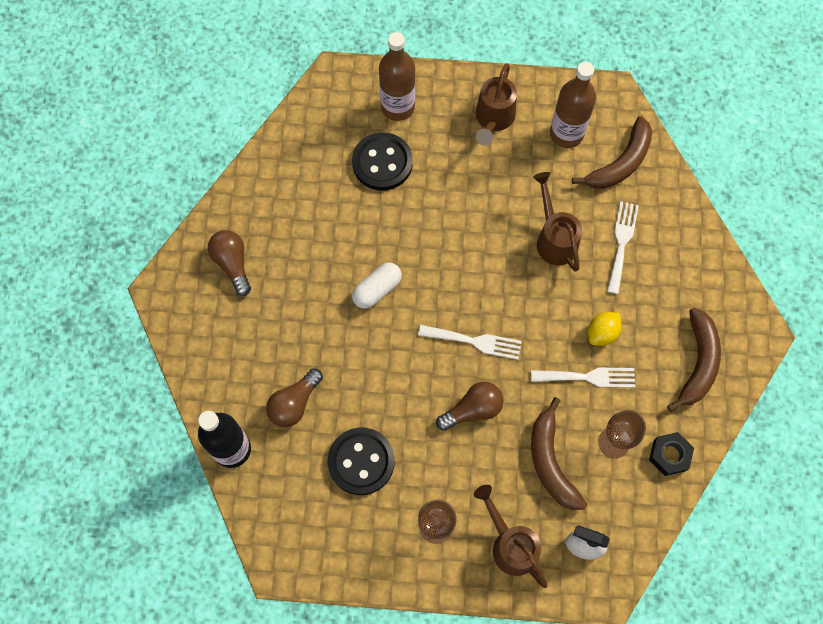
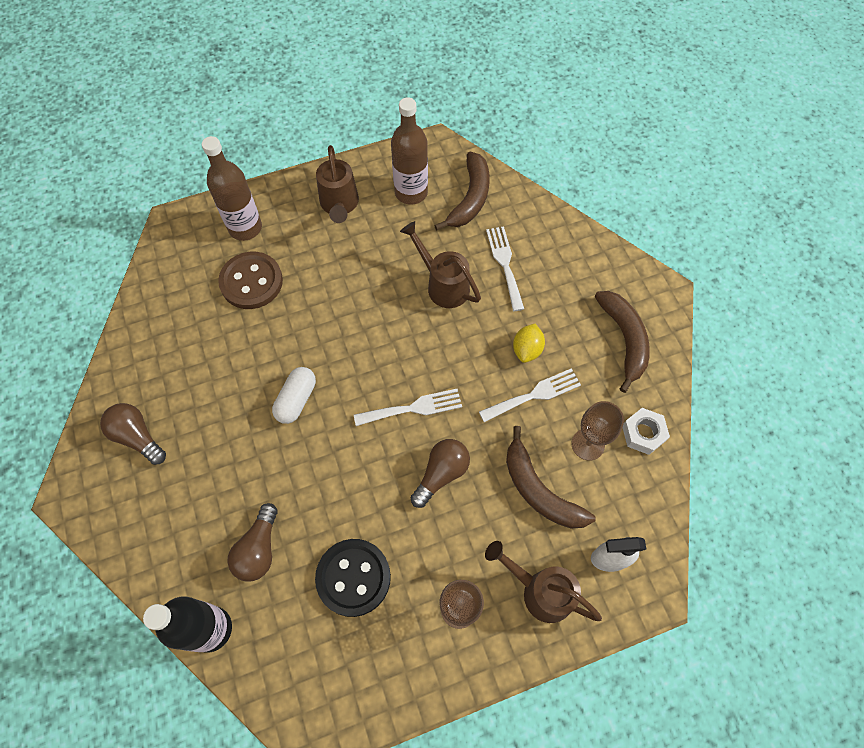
camera: 25 degrees left, 5 degrees down
(382, 163) = (251, 282): black button -> brown button
(669, 455) = (643, 433): black nut -> white nut

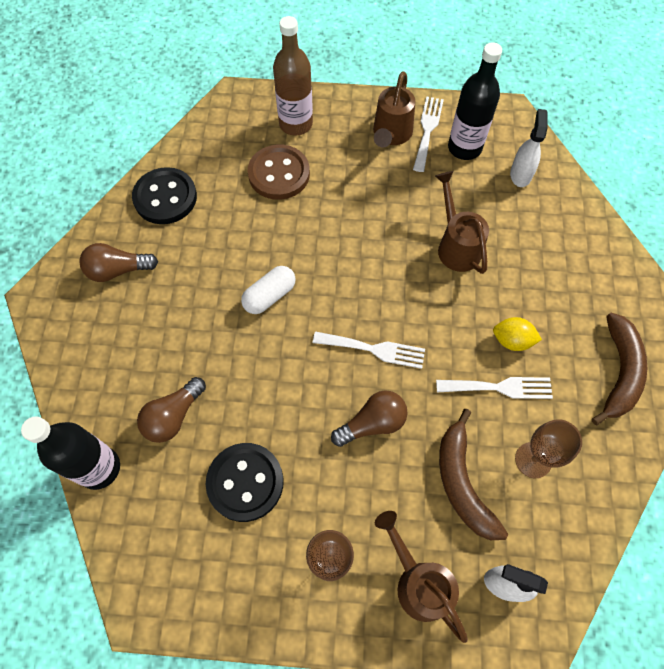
camera: 25 degrees right, 0 degrees up
(137, 437) = (118, 270): brown light bulb -> brown light bulb turned 75 degrees counterclockwise
(151, 348) = (165, 197): none -> black button
(411, 192) = (464, 148): brown bottle -> black bottle
(470, 198) = (520, 174): brown banana -> white spray bottle
(505, 264) = (527, 249): white fork -> white fork (427, 130)
(527, 349) = (512, 340): yellow lemon -> yellow lemon turned 60 degrees clockwise
(643, 433) = (597, 475): white nut -> none

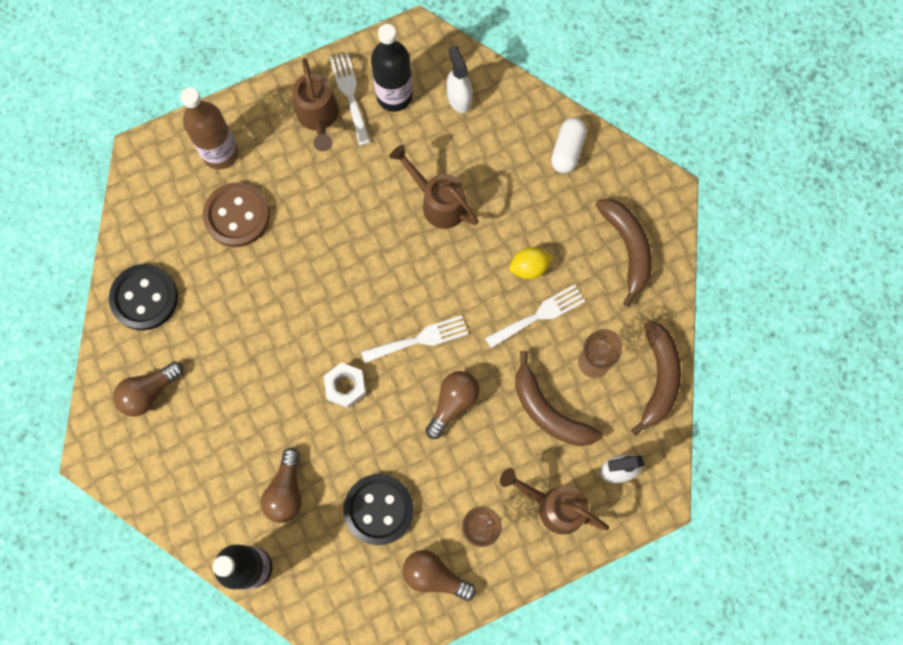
camera: 30 degrees left, 10 degrees up
(259, 581) = (435, 576): none -> brown light bulb
(269, 296) = (302, 341): white capsule -> white capsule (567, 150)
(283, 354) = (345, 386): none -> white nut
(594, 514) = (658, 378): none -> brown banana

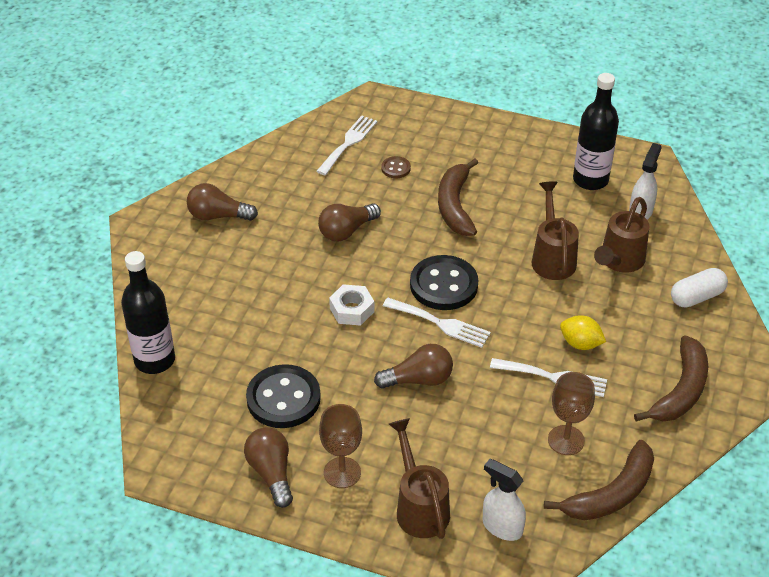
camera: 45 degrees right, 30 degrees down
(144, 298) = (280, 168): black button -> black button (443, 285)
(220, 153) = (426, 131): brown bottle -> none
(237, 216) = (396, 168): brown button -> brown button, size x0.47
(286, 491) = (234, 336): brown light bulb -> brown light bulb (347, 231)
(318, 117) = (519, 156): brown watering can -> brown watering can (619, 261)
(350, 94) = (557, 159): white fork -> white fork (348, 143)
(548, 411) = (489, 442): brown banana -> brown banana (455, 205)

